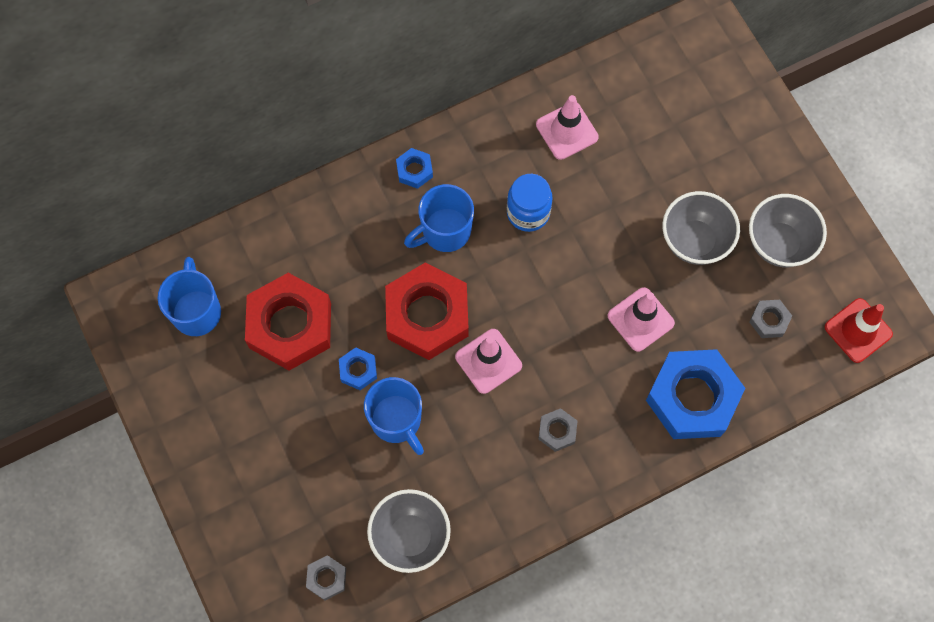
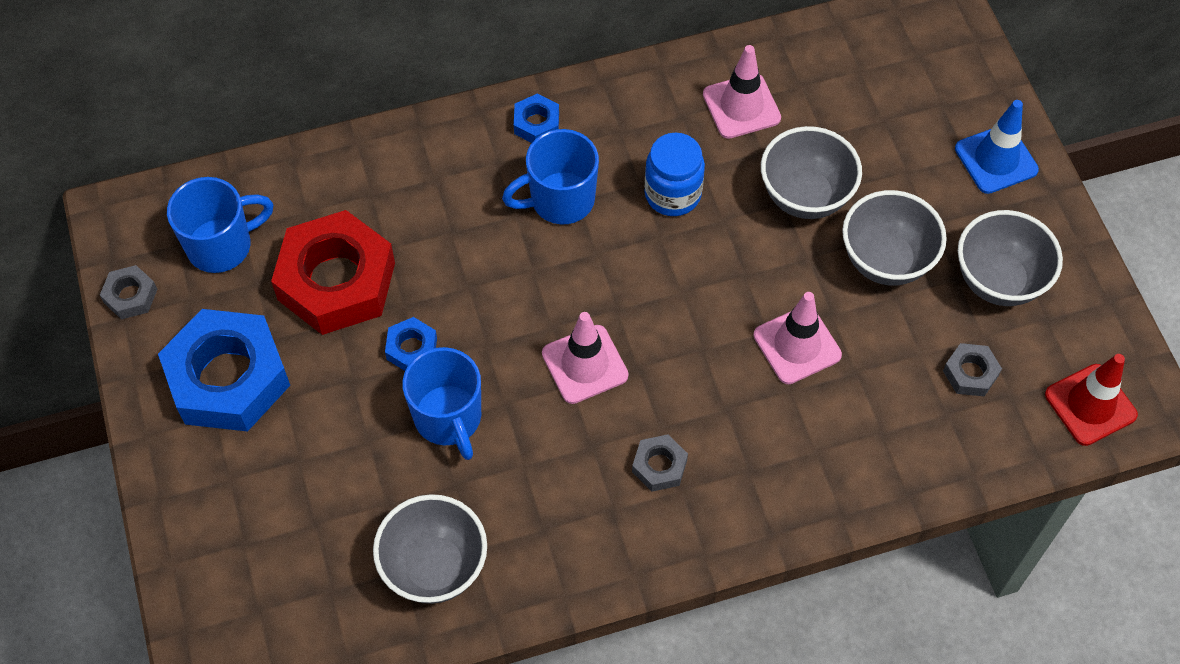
camera: 10 degrees right, 10 degrees down
(197, 311) = (222, 245): blue mug -> blue mug turned 60 degrees clockwise
(326, 578) = (311, 602): grey nut -> grey nut (130, 296)
(427, 315) = (516, 296): red nut -> none
(627, 198) = (805, 196): none -> grey bowl
(692, 398) = (850, 453): blue nut -> blue nut (228, 378)
(763, 144) = (996, 159): none -> blue traffic cone

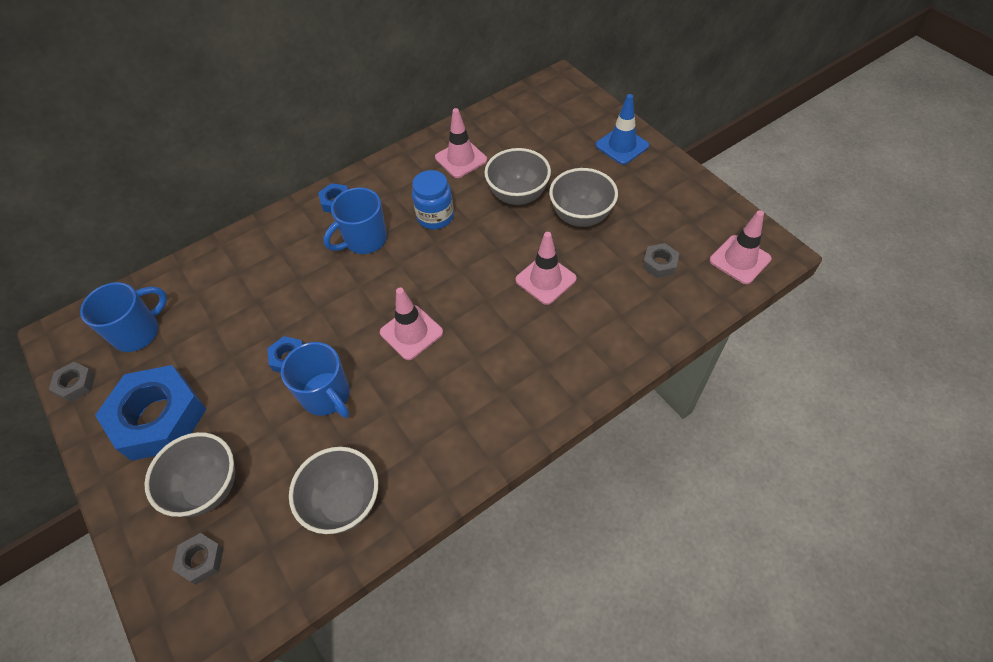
camera: 15 degrees left, 5 degrees down
(336, 281) = (225, 331): red nut -> none
(659, 466) = (483, 381): grey nut -> grey nut (201, 560)
(998, 281) = (652, 208): grey bowl -> grey bowl (208, 488)
(1090, 405) = (739, 260): red traffic cone -> pink traffic cone

